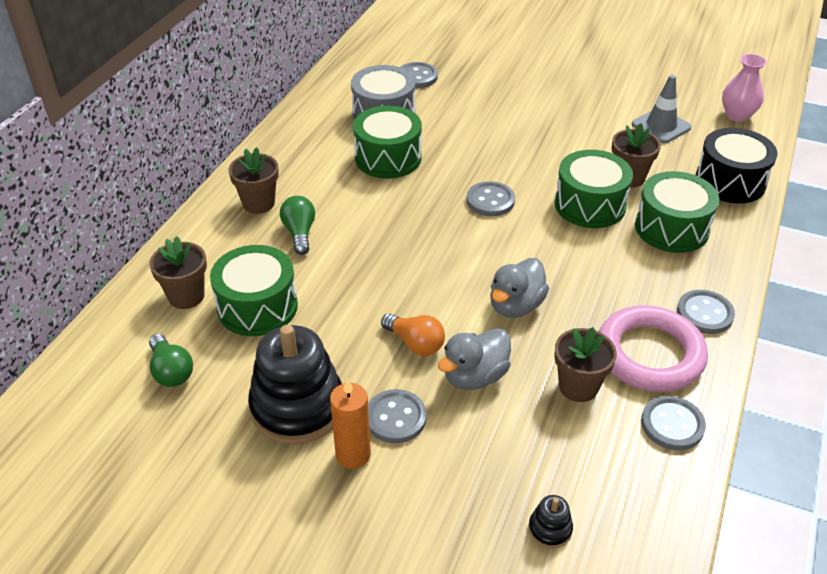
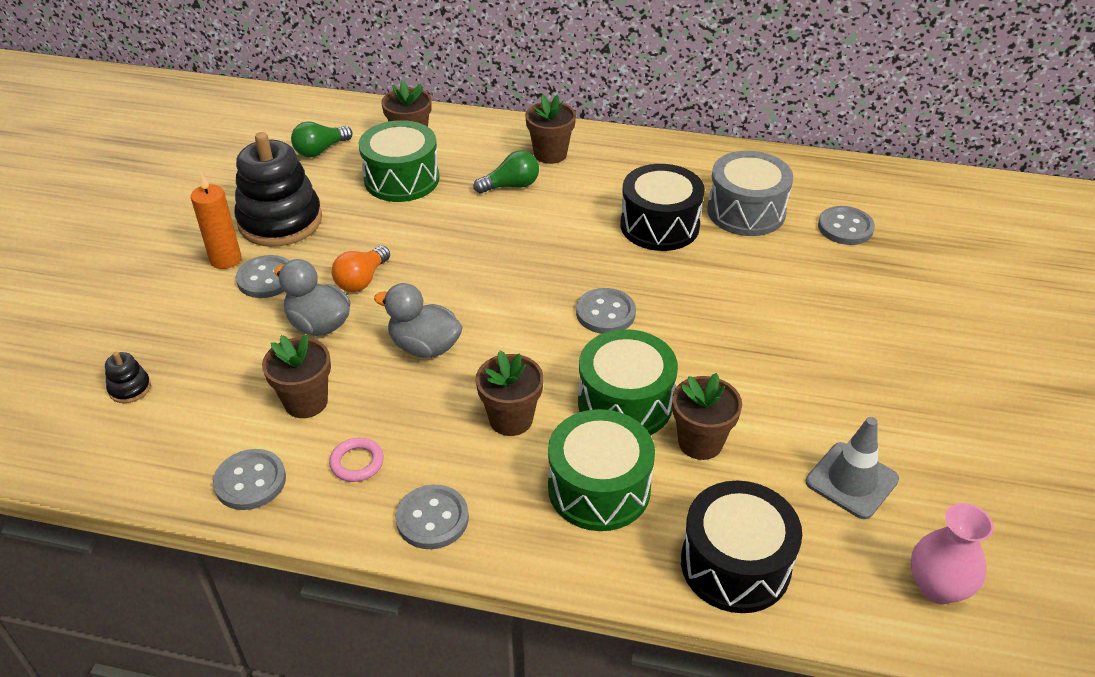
camera: 80 degrees right, 0 degrees up
(388, 158) = (659, 225): green drum -> black drum
(604, 263) = (511, 419): none -> brown flower pot
(649, 354) = (357, 462): pink ring -> pink ring, size x0.42

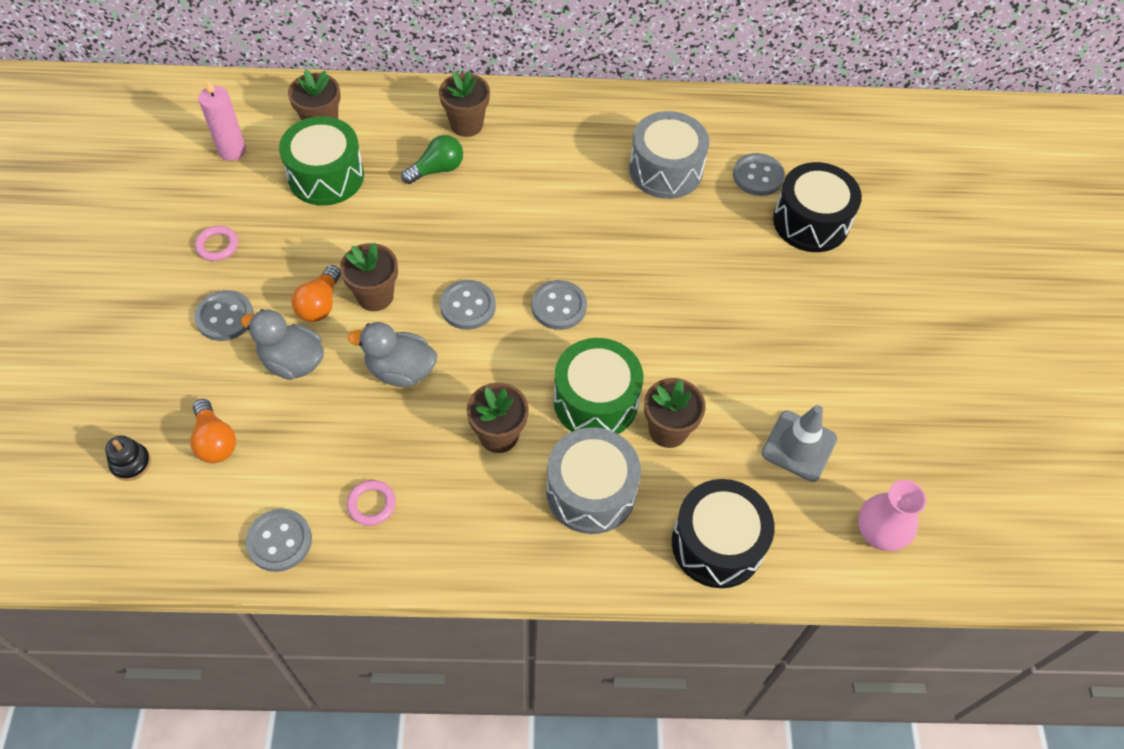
camera: 15 degrees left, 15 degrees up
(218, 381) = (215, 441): none -> orange light bulb
(225, 259) = (176, 300): orange candle -> none
(280, 221) = (217, 246): black stacking toy -> pink ring
(306, 402) = (306, 449): brown flower pot -> brown flower pot (375, 296)
(320, 150) = (232, 150): green light bulb -> pink candle
(432, 519) = (454, 548): grey button -> grey button (468, 306)
(599, 488) = (591, 492): green drum -> grey drum
(659, 225) = (589, 198): black drum -> black drum (810, 222)

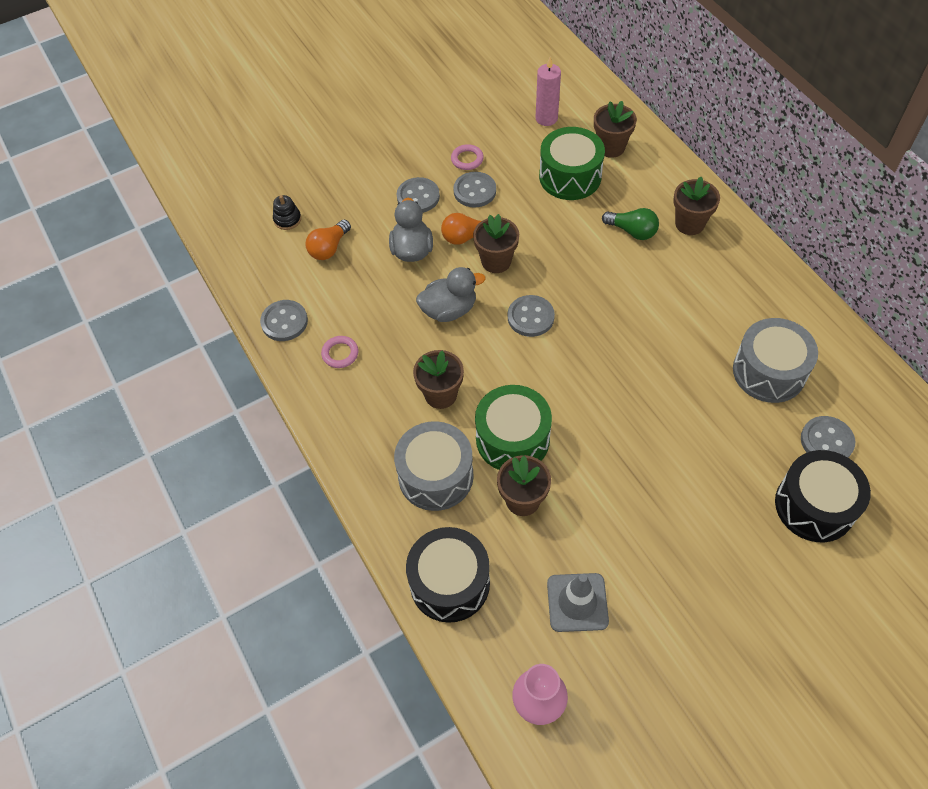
camera: 65 degrees right, 0 degrees up
(400, 370) = (449, 310): grey duck -> grey duck turned 90 degrees clockwise
(559, 306) = (575, 371): grey button -> grey button (474, 191)

